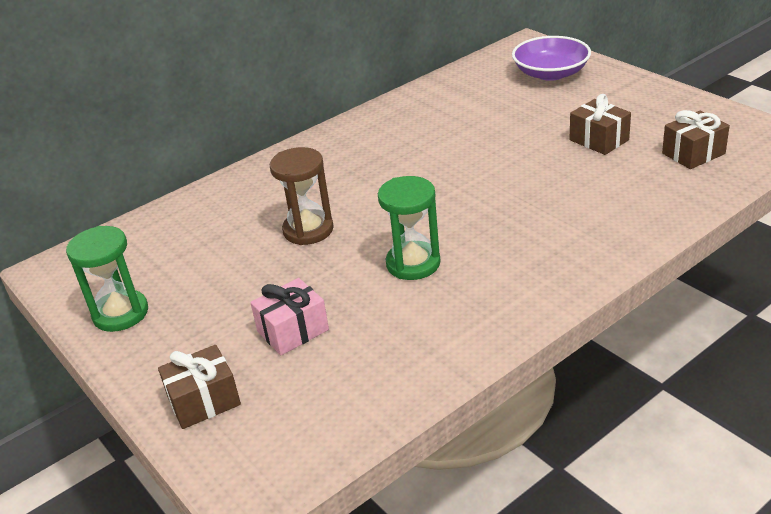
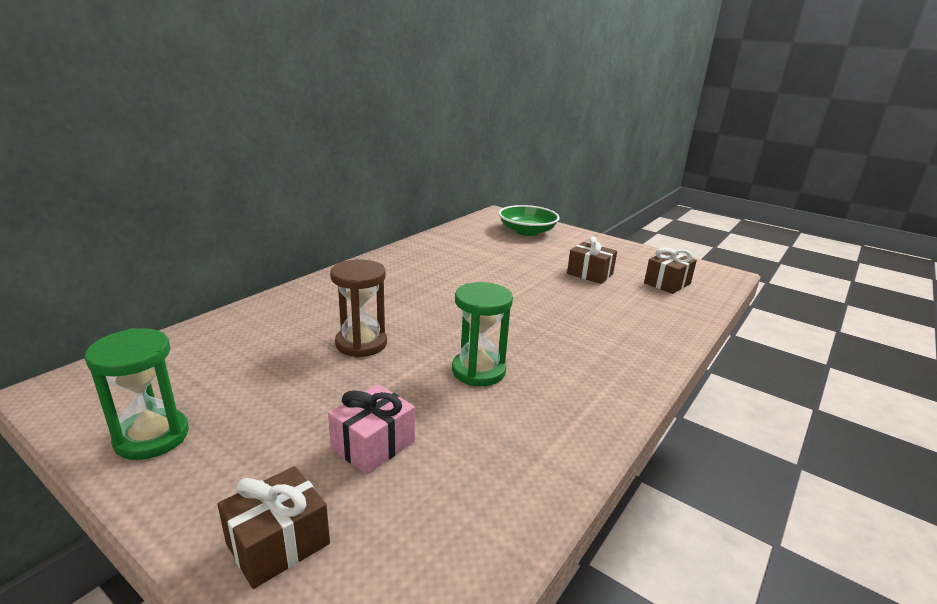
camera: 20 degrees left, 10 degrees down
(550, 73) = (527, 231): purple bowl -> green bowl

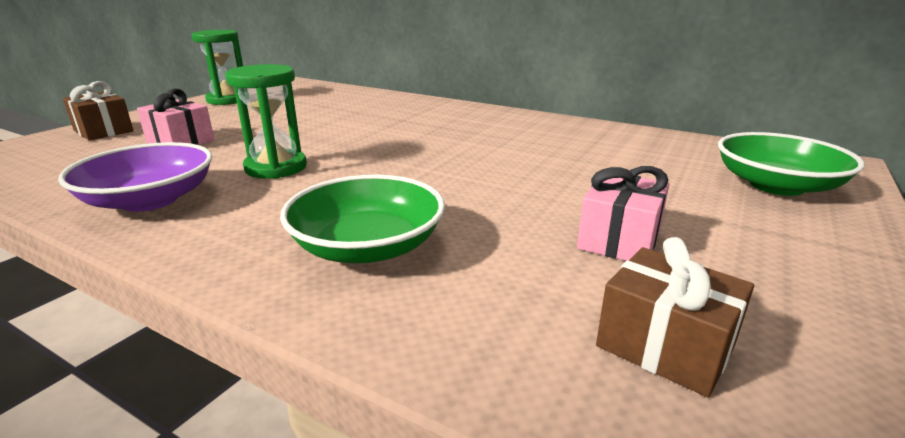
camera: 85 degrees right, 0 degrees up
(361, 344) = (336, 126): brown hourglass -> none
(550, 429) = (150, 200): none -> purple bowl
(590, 274) = (619, 239): brown gift -> pink gift
(610, 333) = (367, 246): none -> green bowl

